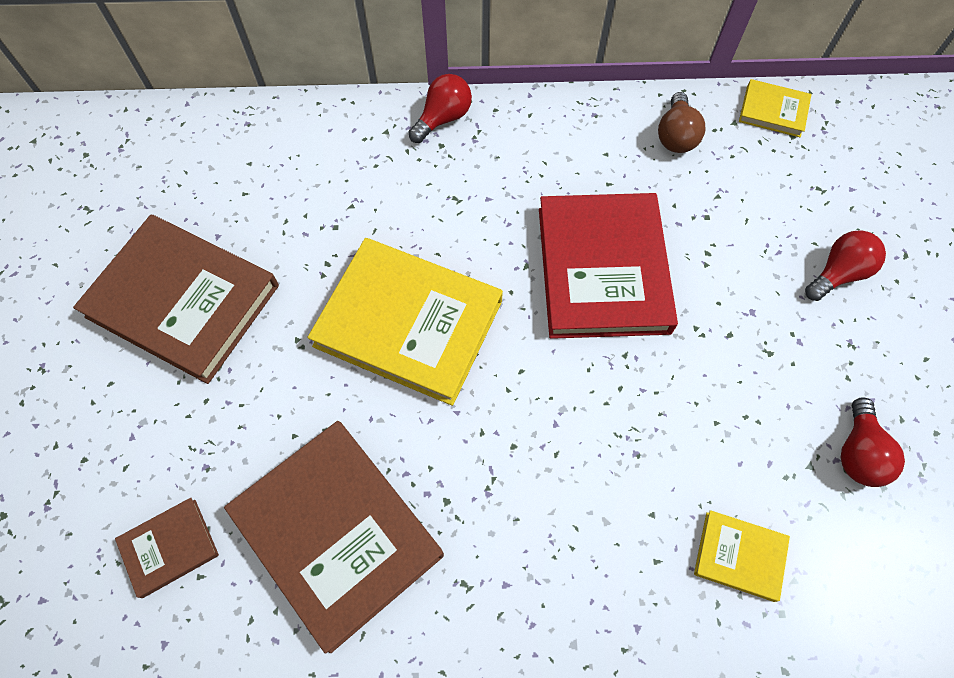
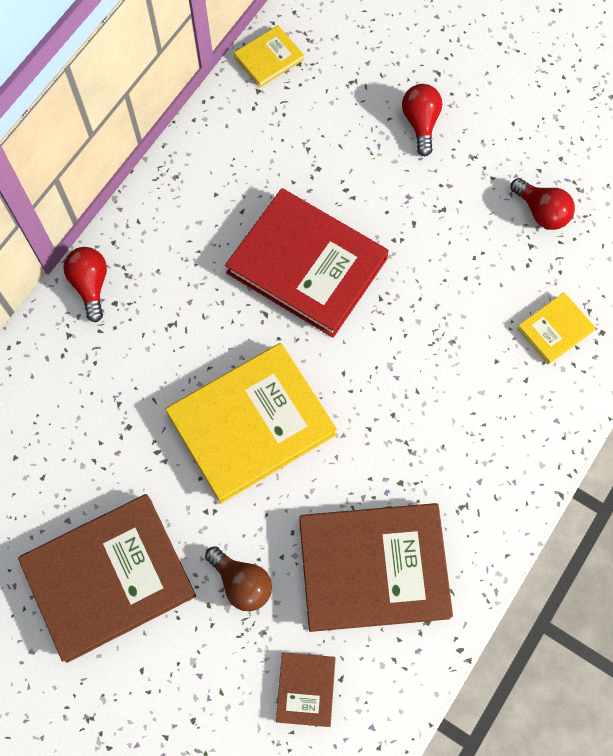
camera: 55 degrees left, 5 degrees up
(676, 136) = (238, 137): brown light bulb -> brown light bulb (242, 583)

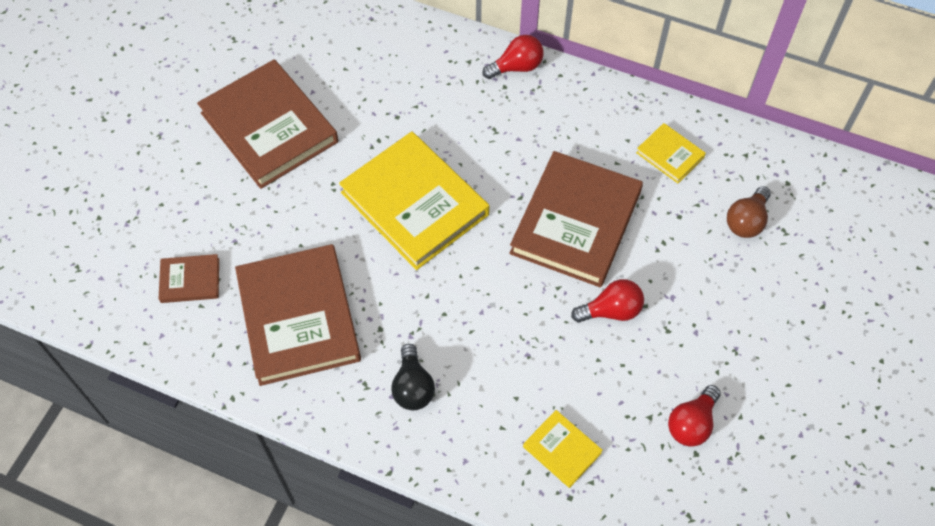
camera: 80 degrees right, 10 degrees down
(242, 583) = (275, 219): brown light bulb -> brown light bulb (746, 221)
(269, 58) = (784, 158): yellow book -> yellow book (670, 155)
(307, 266) = (575, 222): red book -> brown book
(420, 123) = (758, 297): red light bulb -> red light bulb (611, 311)
(472, 458) = (413, 387): none -> black light bulb

